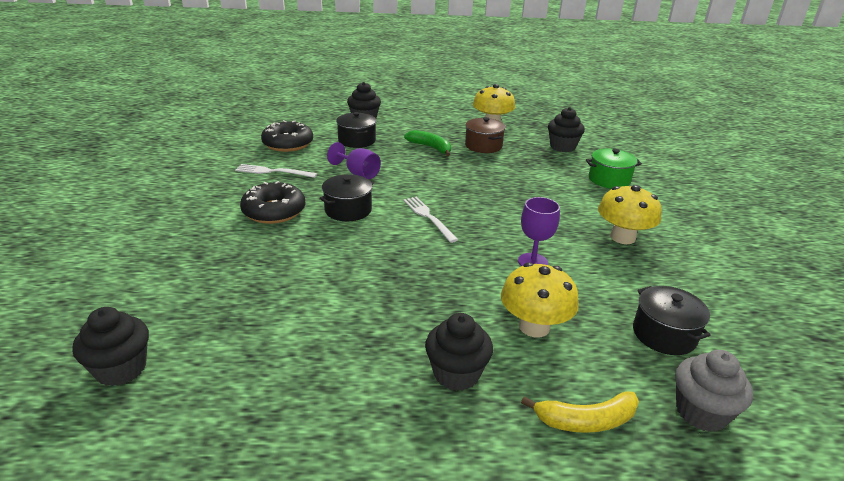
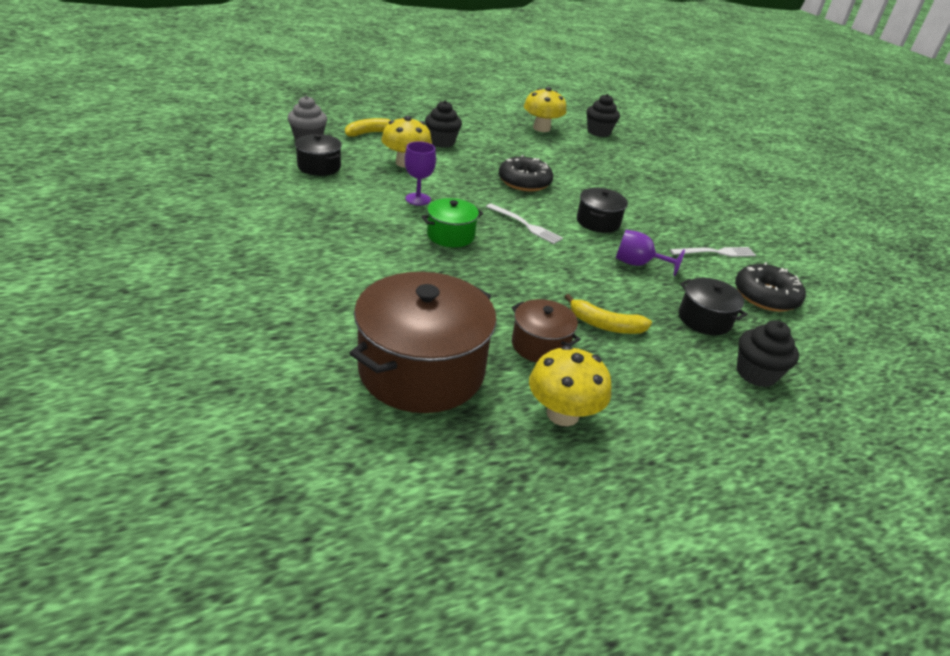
camera: 155 degrees right, 5 degrees up
(274, 211) = (652, 213): black donut -> black donut (524, 182)
(431, 147) = (605, 325): green banana -> yellow banana
(562, 147) = (421, 370): black cupcake -> brown pot
(609, 180) = (347, 307): green pot -> green pot (450, 235)
(622, 237) = (339, 229): yellow mushroom -> yellow mushroom (541, 128)

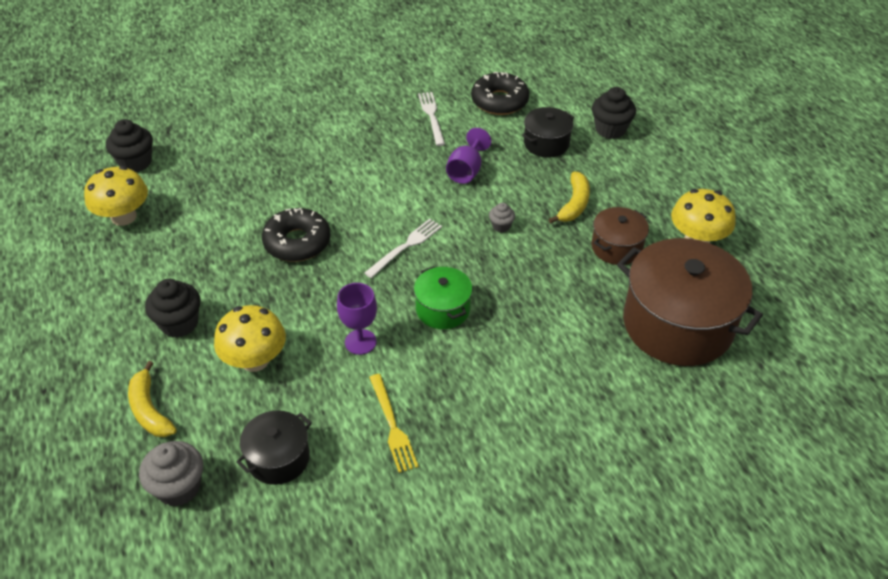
camera: 85 degrees left, 10 degrees up
(333, 205) = (392, 425): none -> yellow fork
(561, 275) = (501, 226): none -> grey cupcake
(598, 222) = (387, 189): black pot -> none

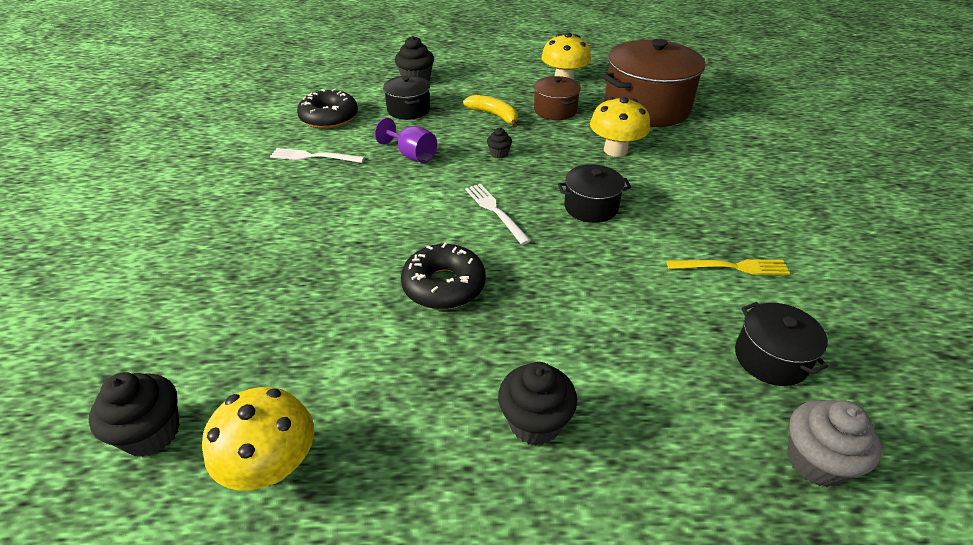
camera: 70 degrees left, 5 degrees down
(149, 410) = (684, 479): yellow banana -> none
(255, 360) = (621, 354): yellow mushroom -> yellow mushroom (615, 150)
(360, 342) = (617, 266): purple goblet -> none
(443, 309) = (591, 207): green pot -> black pot
(501, 226) = (499, 154): grey cupcake -> black cupcake

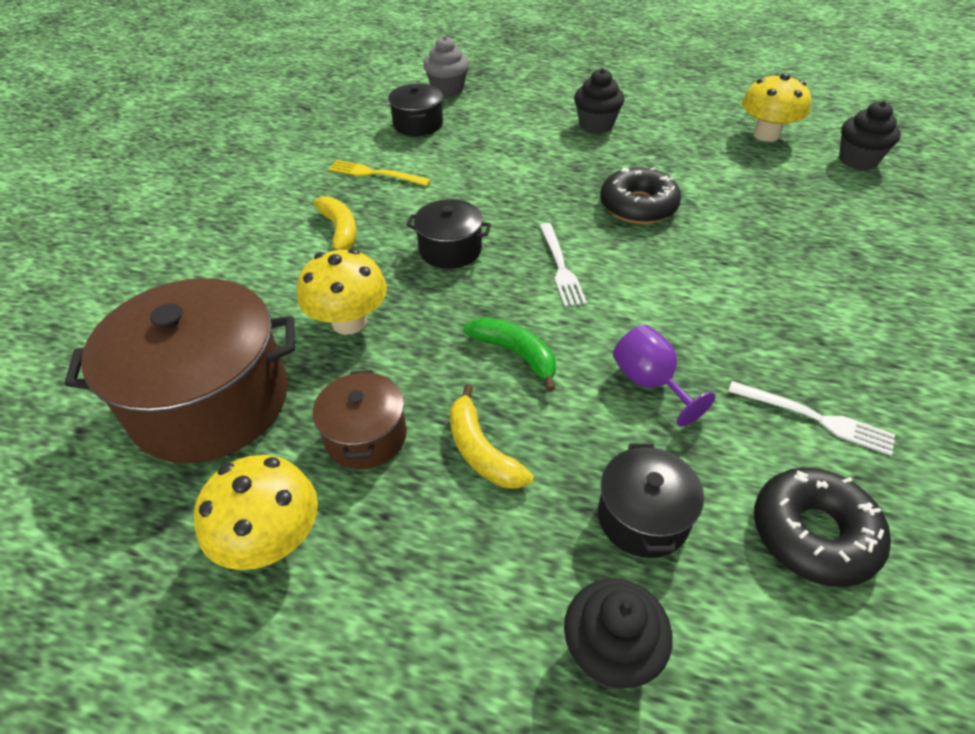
camera: 160 degrees left, 5 degrees up
(499, 154) = (516, 354): black cupcake -> green banana
(692, 203) = (340, 232): none -> yellow banana

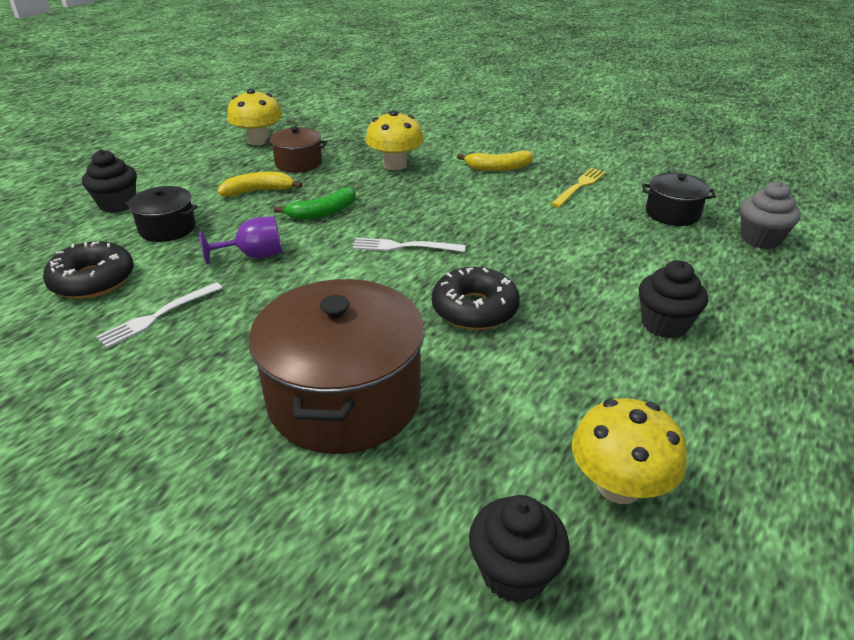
camera: 105 degrees right, 10 degrees down
(210, 401) = (358, 130): brown pot -> brown pot (344, 398)
(450, 250) = (453, 205): black pot -> none

